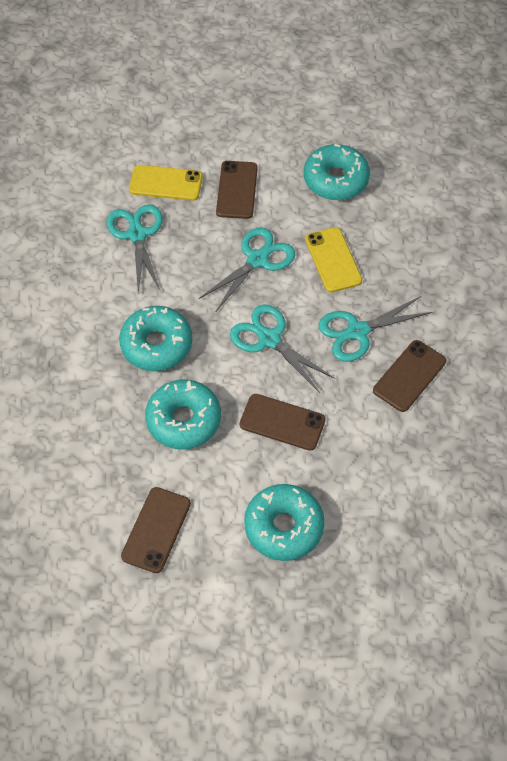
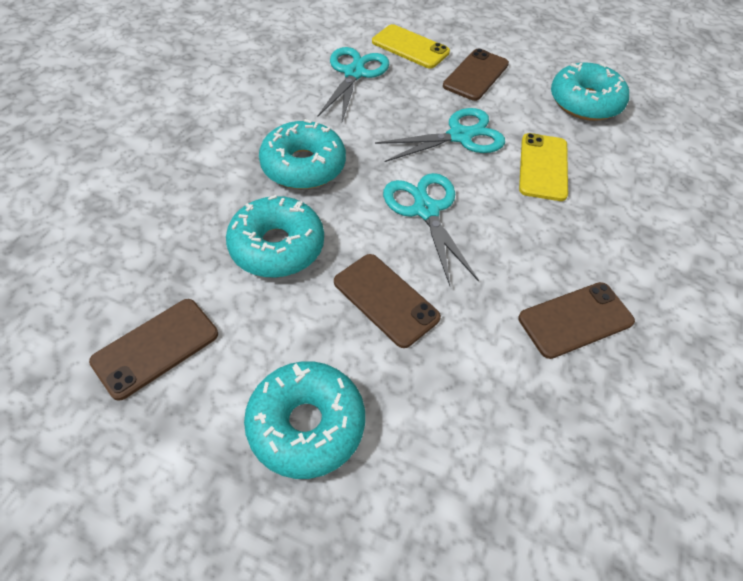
camera: 25 degrees right, 5 degrees down
(357, 331) = (534, 245): turquoise scissors -> none

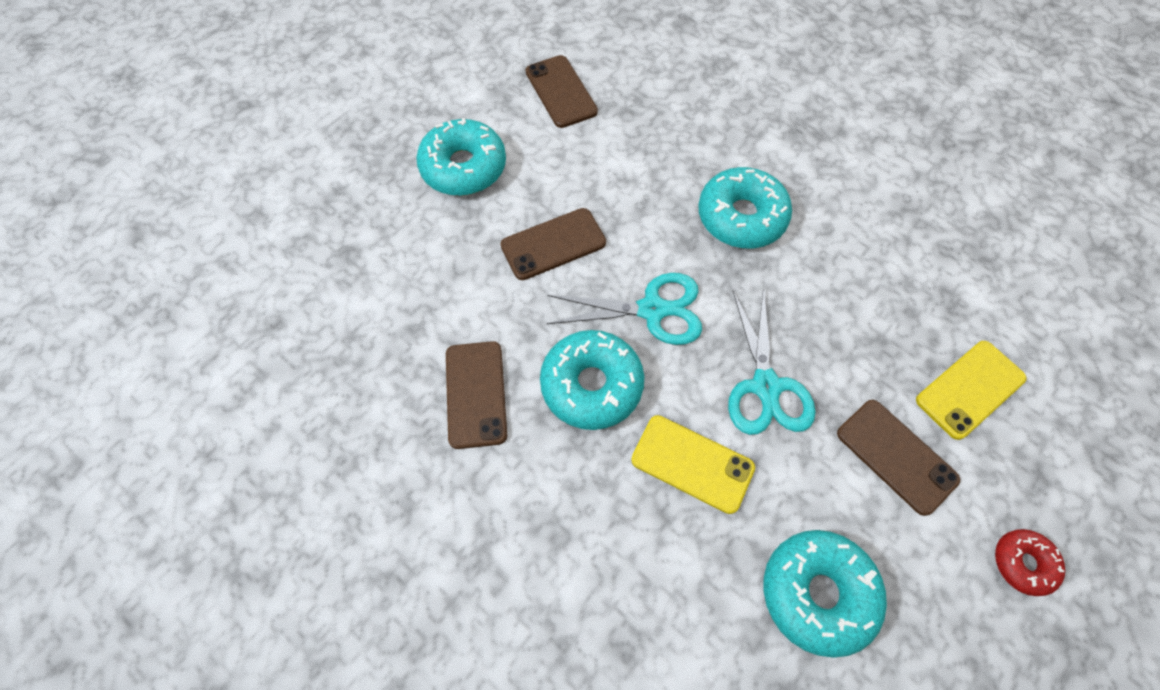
camera: 110 degrees right, 10 degrees up
(277, 246) = (638, 177): turquoise donut -> turquoise donut (591, 385)
(354, 73) = (907, 303): turquoise scissors -> none
(510, 30) = (1023, 563): none -> red donut

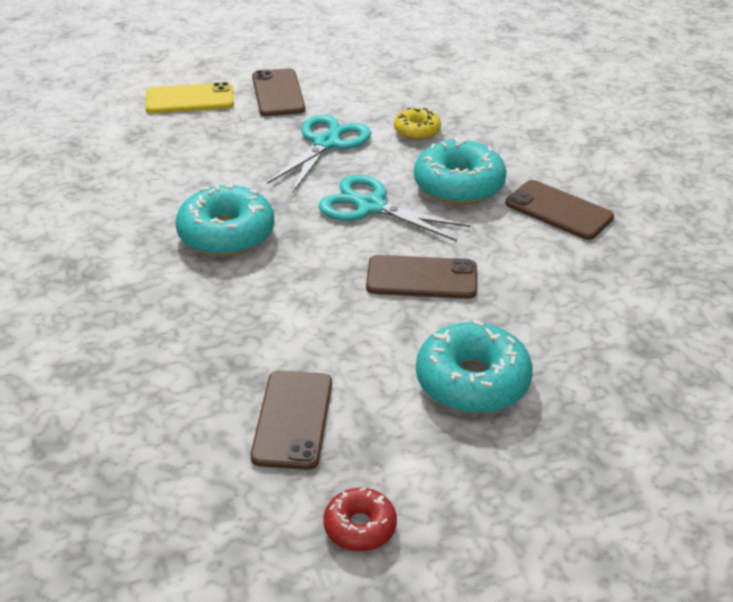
camera: 150 degrees left, 25 degrees down
(476, 394) = (558, 210): brown phone -> brown phone turned 75 degrees counterclockwise
(692, 463) = (417, 131): yellow phone -> yellow donut
(817, 593) = (389, 71): turquoise donut -> none
(1023, 563) = (260, 46): red donut -> red donut (360, 527)

